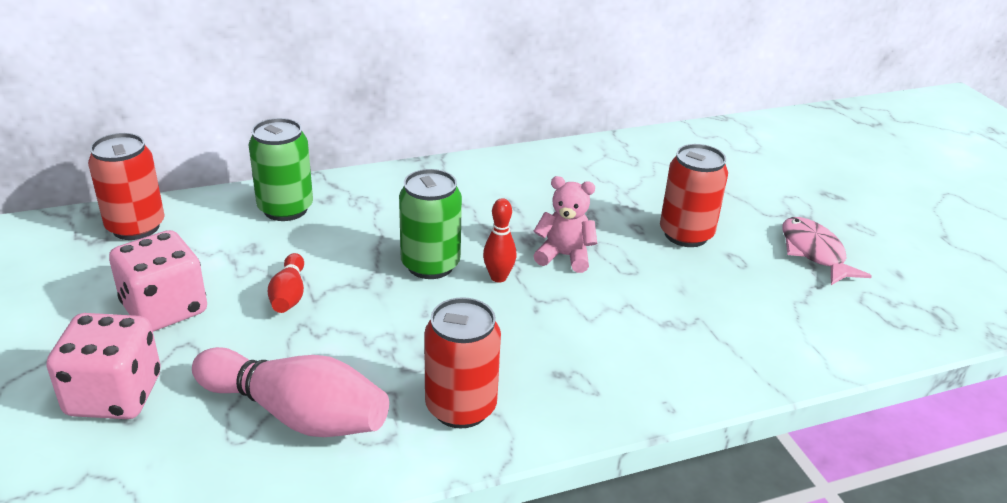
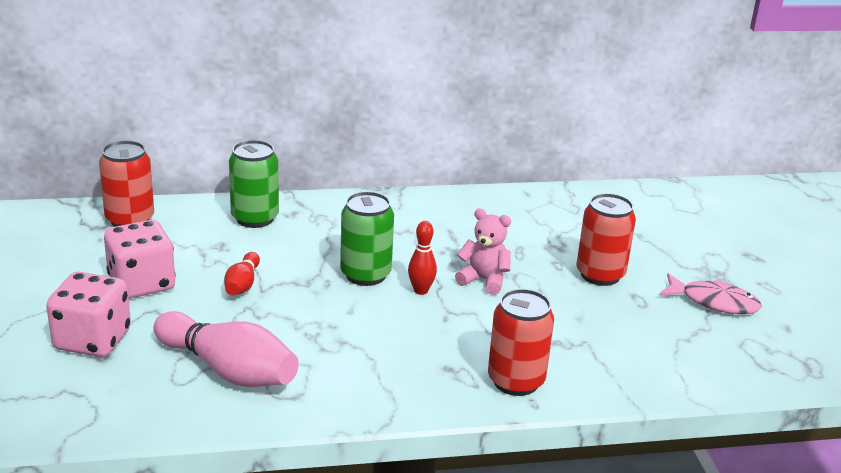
camera: 10 degrees right, 5 degrees down
(461, 407) = (360, 382): red can -> red can (516, 381)
(814, 253) = (714, 302): pink fish -> pink fish turned 120 degrees clockwise

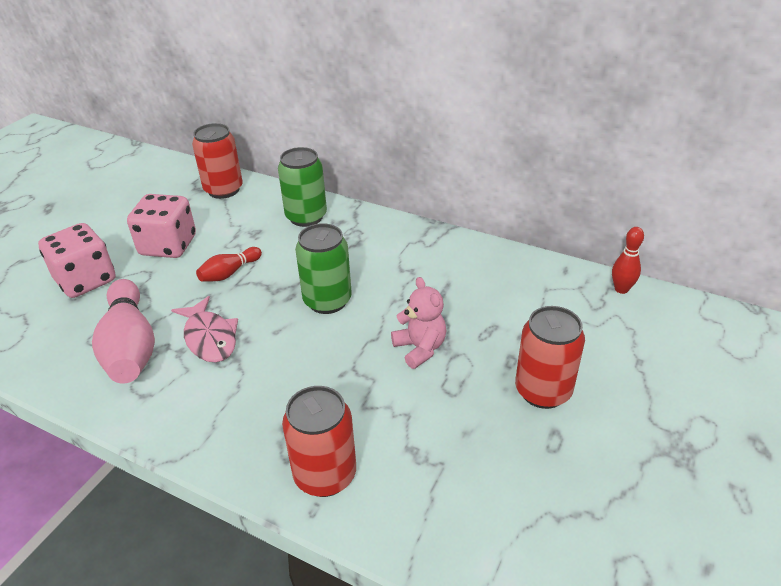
camera: 40 degrees right, 10 degrees up
(421, 290) = (353, 336): red bowling pin -> red bowling pin (621, 289)
(714, 302) = (642, 485): pink fish -> pink fish (210, 338)

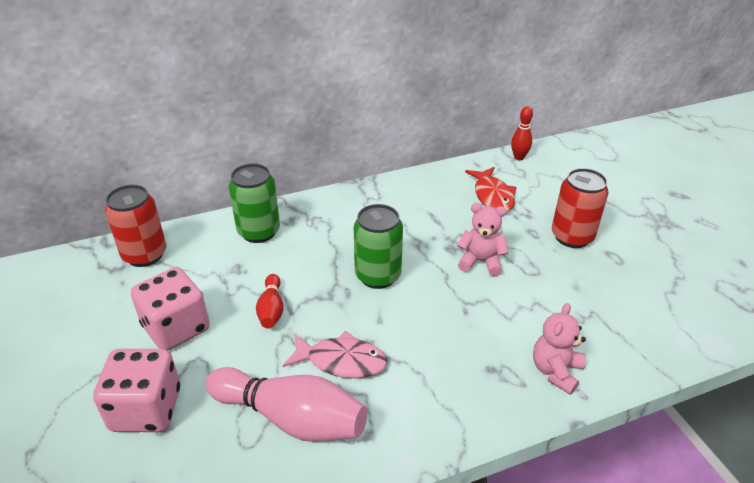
camera: 50 degrees left, 0 degrees up
(325, 475) = (555, 371): red can -> pink teddy bear
(529, 305) = (492, 196): none -> red fish

